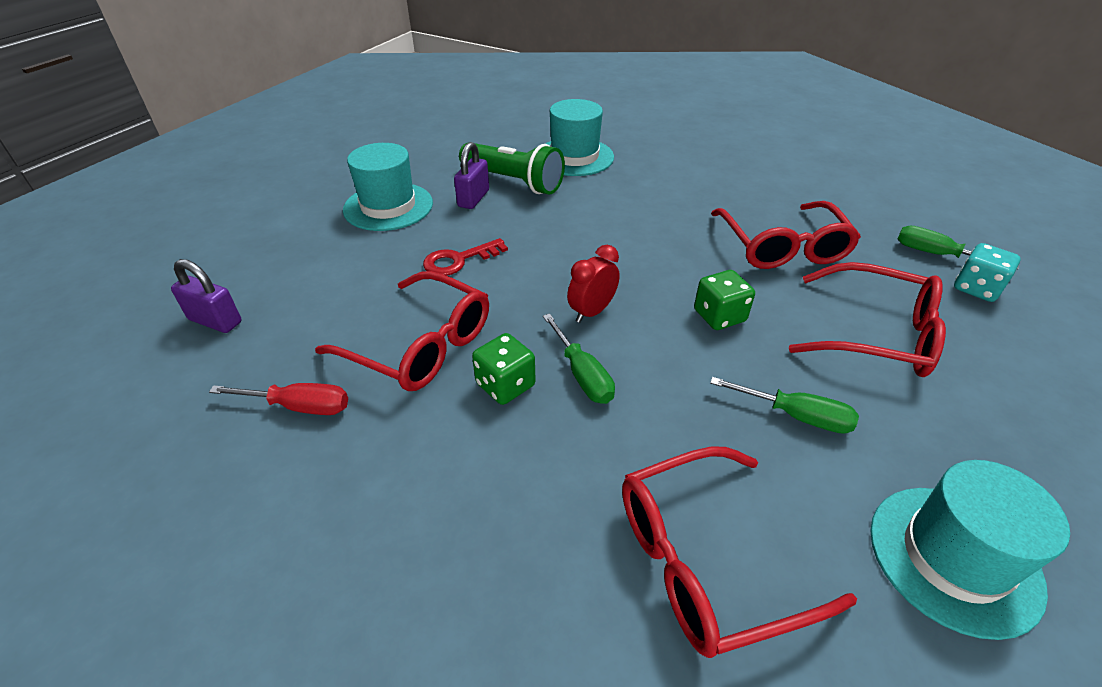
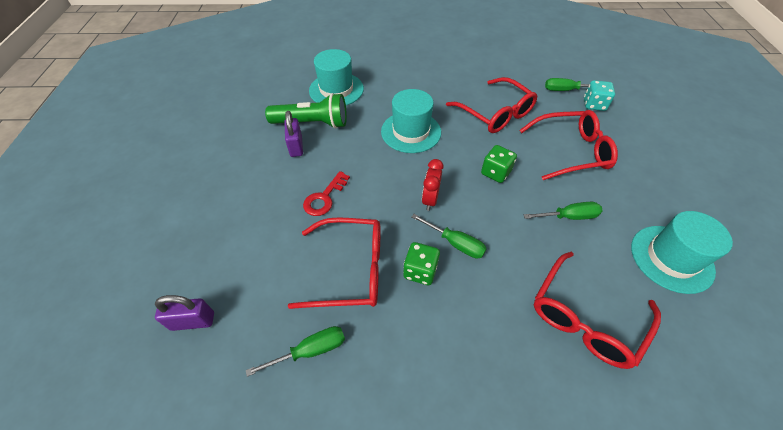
camera: 30 degrees left, 10 degrees up
(299, 406) = (310, 351): red screwdriver -> green screwdriver
(388, 206) = (241, 175): turquoise hat -> turquoise hat (411, 132)

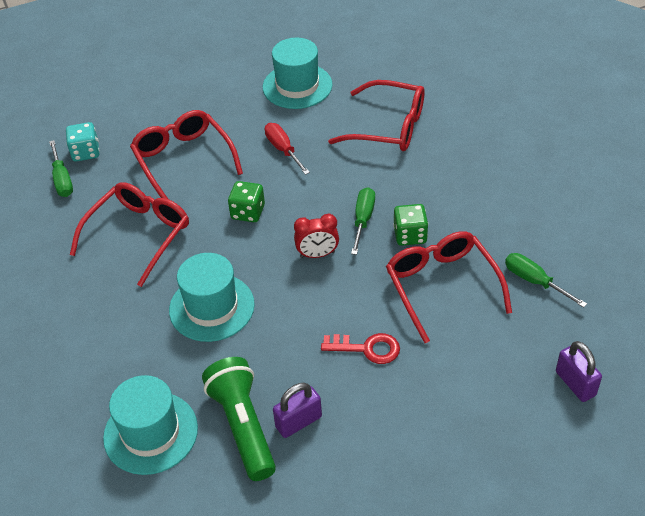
camera: 110 degrees left, 5 degrees down
(568, 217) = (283, 150): green screwdriver -> red screwdriver

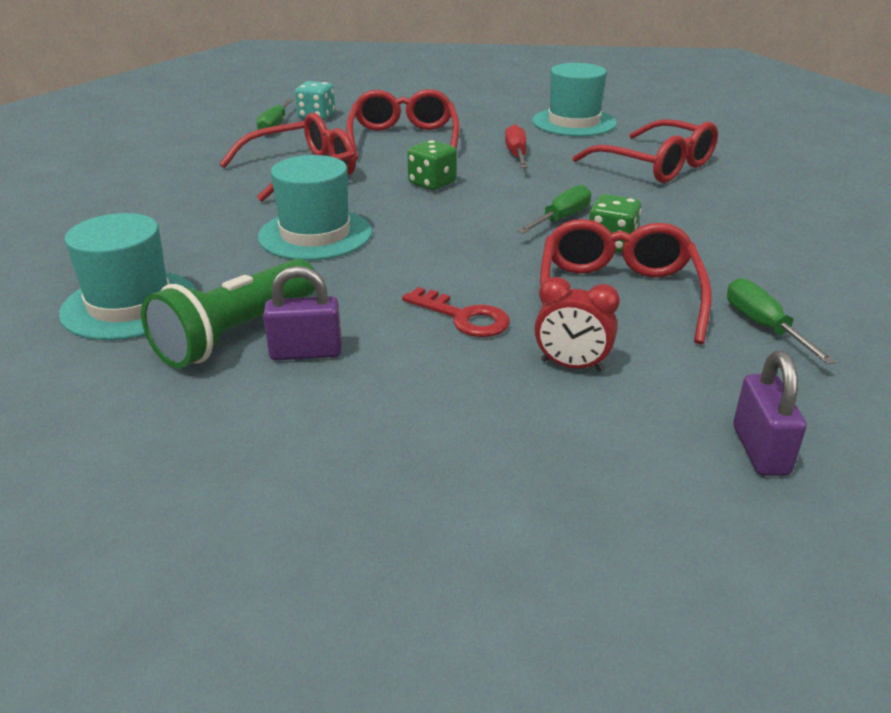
camera: 25 degrees right, 15 degrees down
(243, 426) = (236, 334): green flashlight -> green flashlight turned 150 degrees counterclockwise
(317, 254) = (479, 229): red clock -> red clock (571, 366)

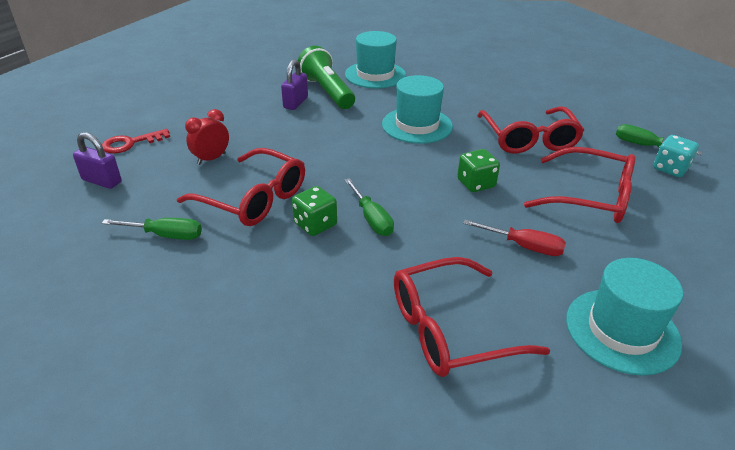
camera: 115 degrees right, 5 degrees up
(463, 317) = (283, 144): red key -> red key (131, 143)

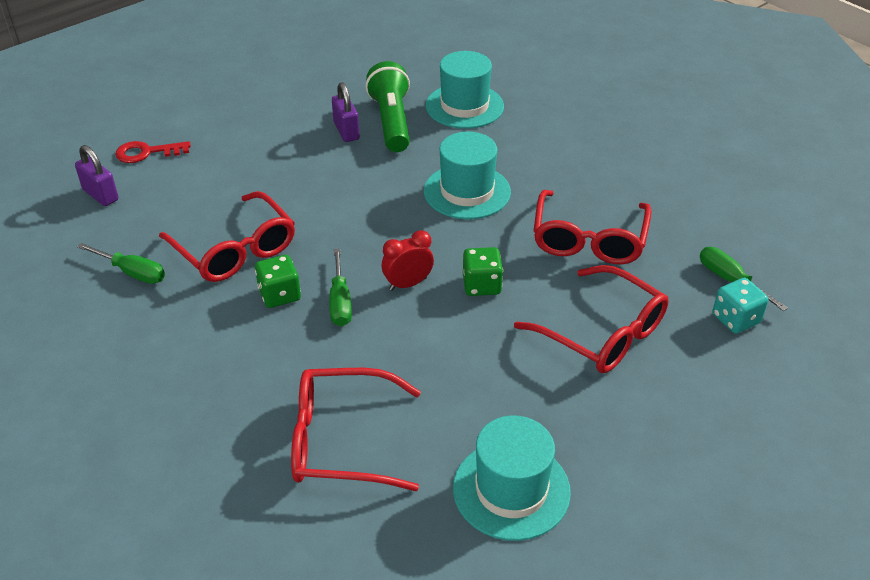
camera: 20 degrees right, 5 degrees up
(211, 159) = (218, 190): red clock -> red clock (408, 284)
(295, 103) = (346, 131): purple padlock -> purple padlock turned 60 degrees counterclockwise
(523, 246) = (479, 373): red screwdriver -> none

